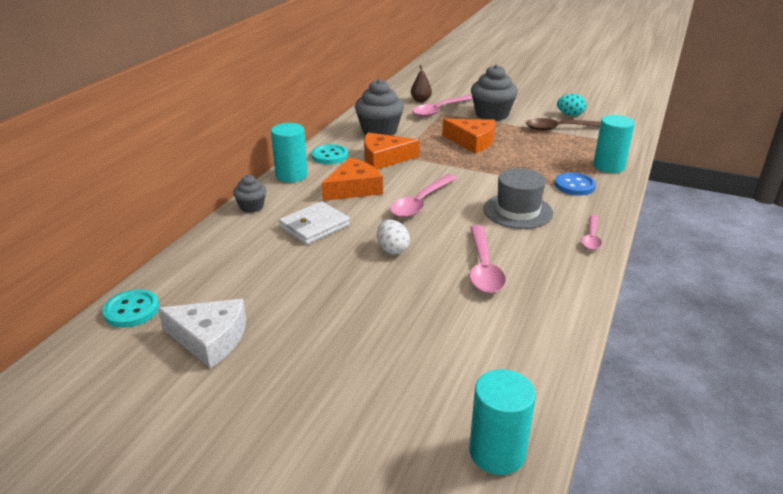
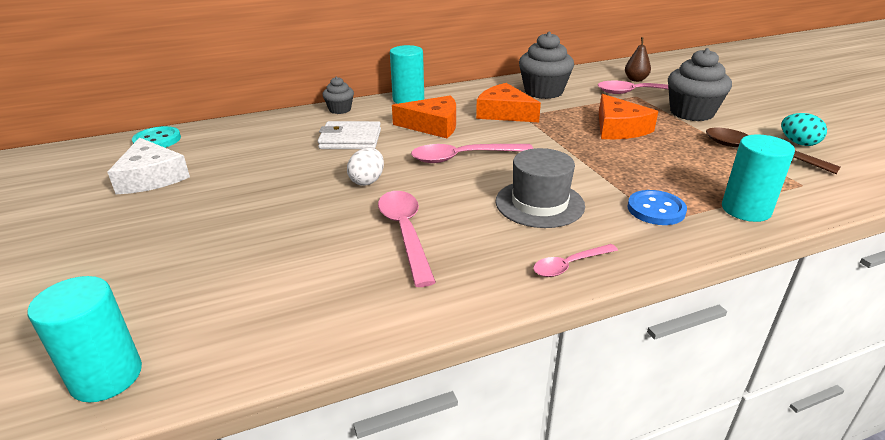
camera: 45 degrees right, 0 degrees up
(330, 156) = (464, 96): turquoise button -> none
(483, 268) = (405, 233): pink spoon -> pink spoon turned 120 degrees clockwise

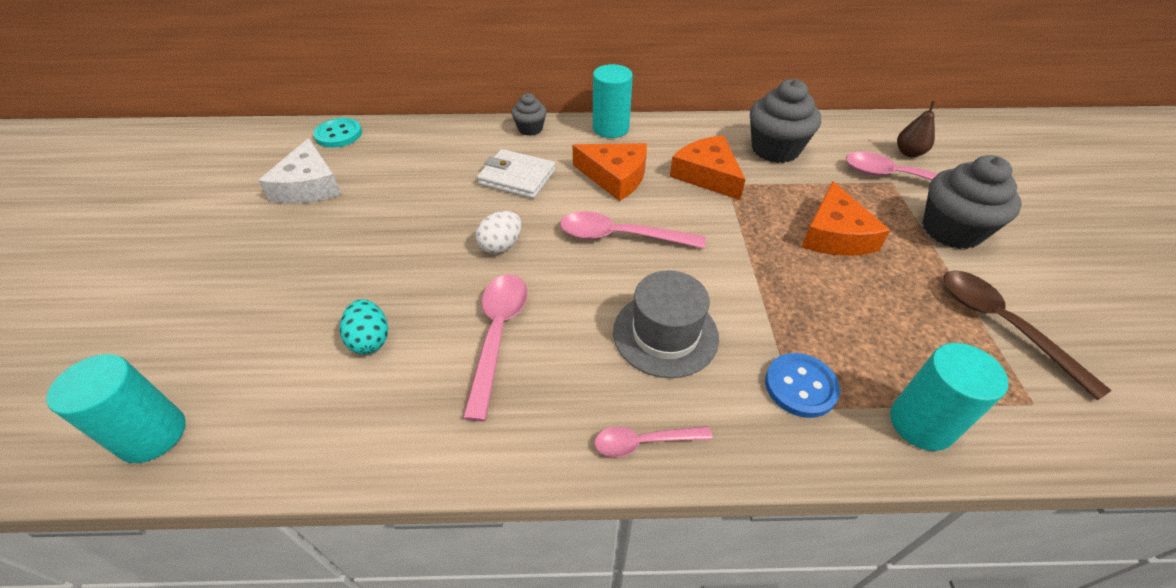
camera: 20 degrees right, 15 degrees up
(798, 143) = (1077, 324): turquoise egg -> turquoise egg (370, 340)

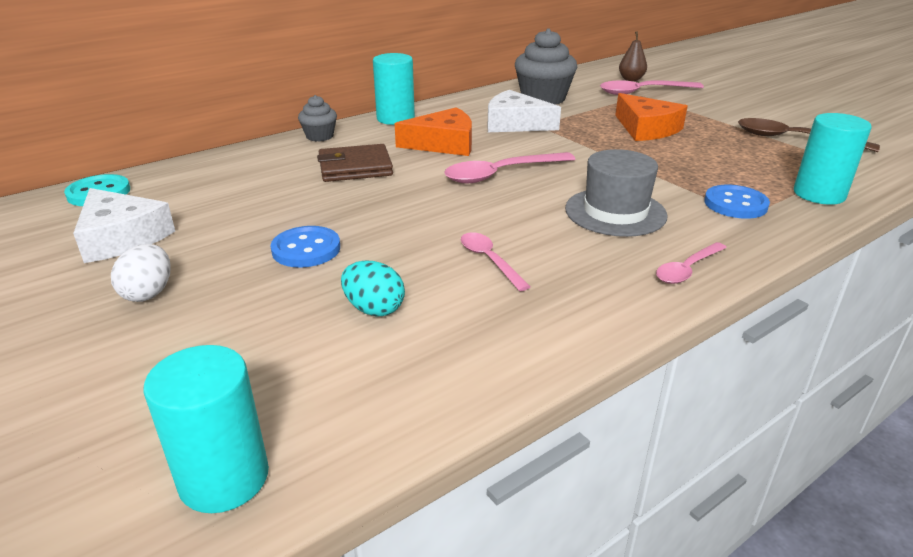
camera: 35 degrees left, 15 degrees down
(394, 253) = (306, 249): none -> blue button
(498, 334) = (489, 260): pink spoon -> pink spoon, size x0.60
(501, 246) = (407, 210): white egg -> white egg (148, 293)
(517, 177) = (355, 168): white wallet -> brown wallet
(707, 175) = (515, 124): orange cheese -> white cheese
(951, 230) = (708, 107): grey cupcake -> none

